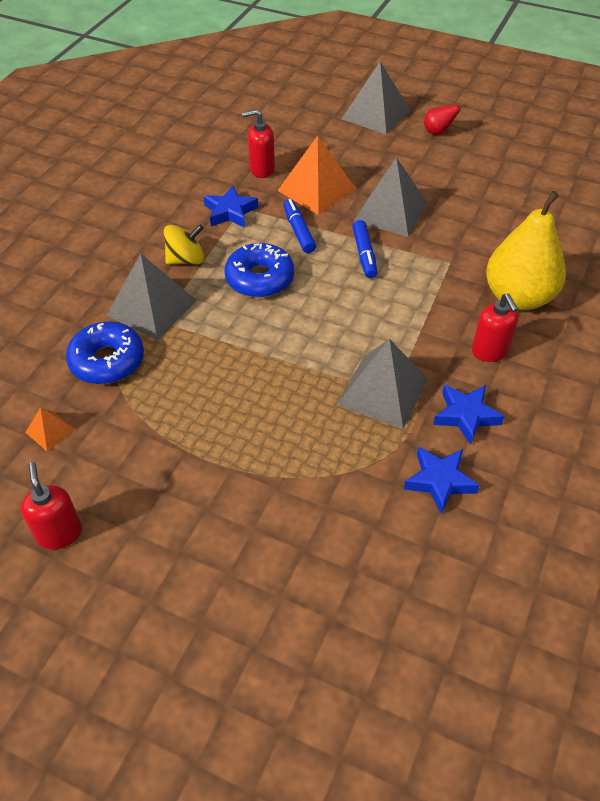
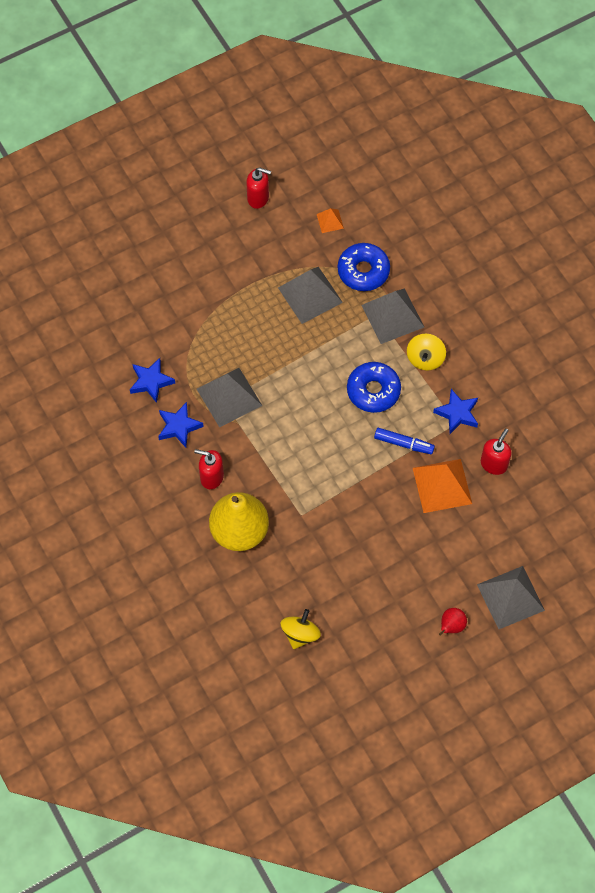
camera: 125 degrees right, 15 degrees up
(364, 254) = (349, 468): blue marker -> none
(390, 211) = (380, 517): grey pyramid -> grey pyramid (310, 295)
(557, 208) = (300, 634): none -> yellow spinning top

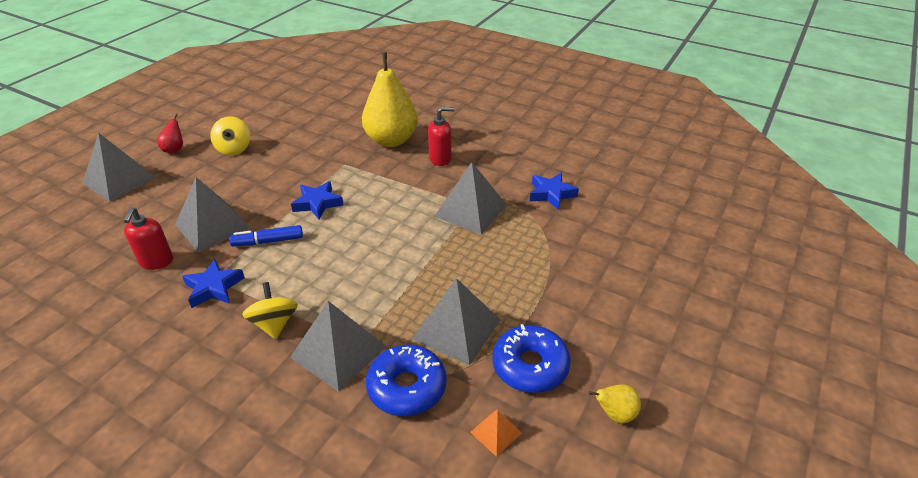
camera: 150 degrees right, 25 degrees down
(179, 426) = (497, 176): blue star -> blue star (317, 203)
(258, 198) = (615, 414): red soap dispenser -> yellow pear
(300, 634) = (304, 111): yellow spinning top -> yellow spinning top (234, 149)
(373, 391) = (324, 270): blue donut -> blue donut (530, 366)
(442, 485) = (213, 226): orange pyramid -> grey pyramid

